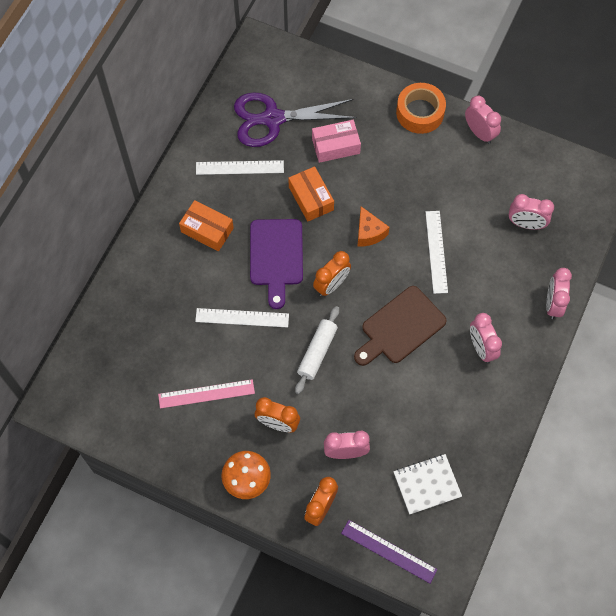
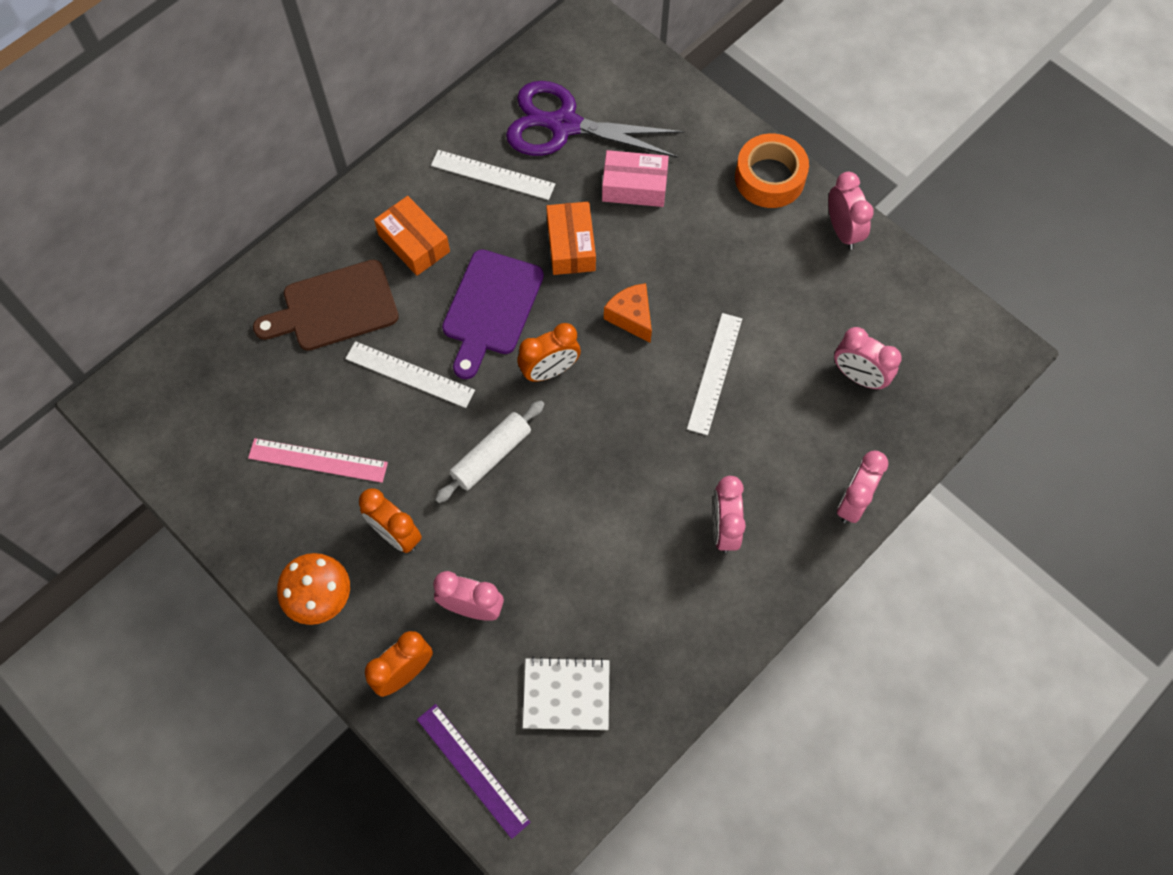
camera: 20 degrees right, 0 degrees up
(369, 233) = (631, 317): orange cheese -> orange cheese turned 150 degrees clockwise
(400, 327) = (620, 460): brown cutting board -> brown cutting board (334, 307)

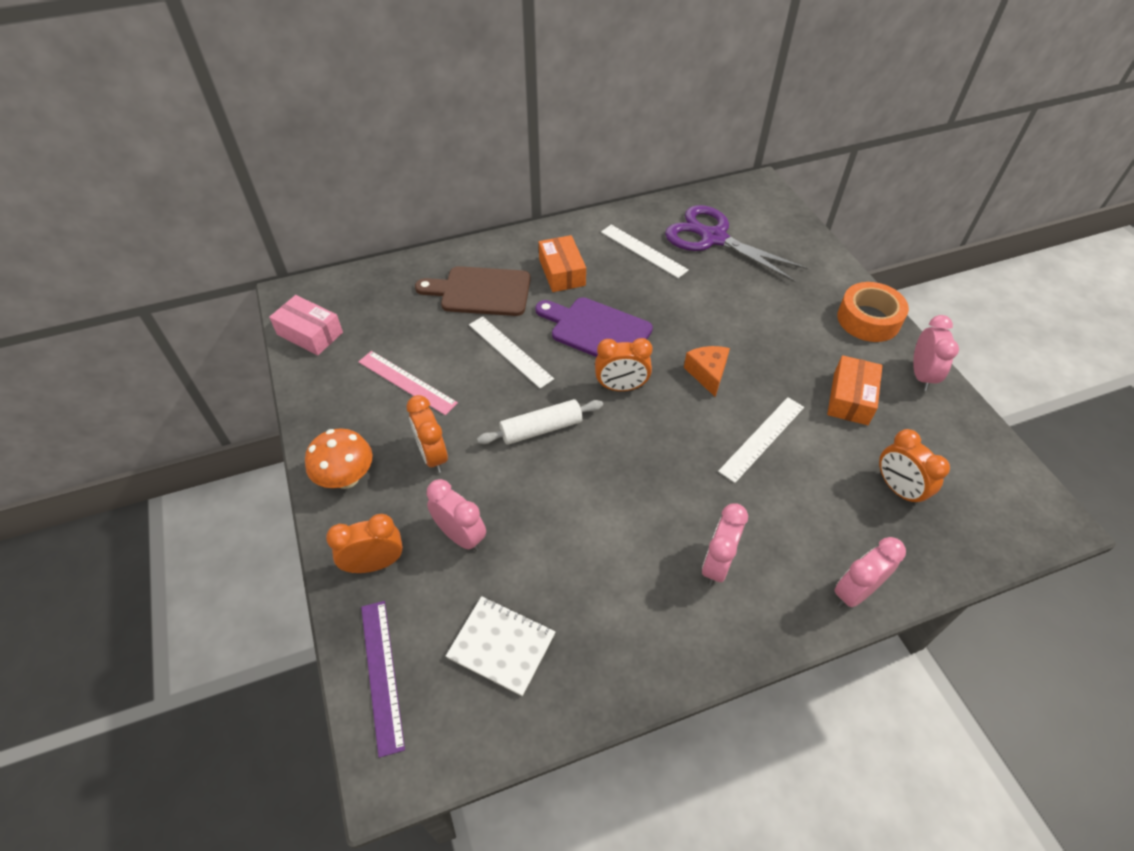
camera: 25 degrees right, 15 degrees down
(491, 308) = (596, 330): purple cutting board -> purple cutting board turned 75 degrees clockwise
(571, 245) = (681, 311): orange box -> orange box (850, 398)
(634, 186) = (751, 291): pink box -> pink box (310, 333)
(858, 376) = (898, 489): pink clock -> orange clock

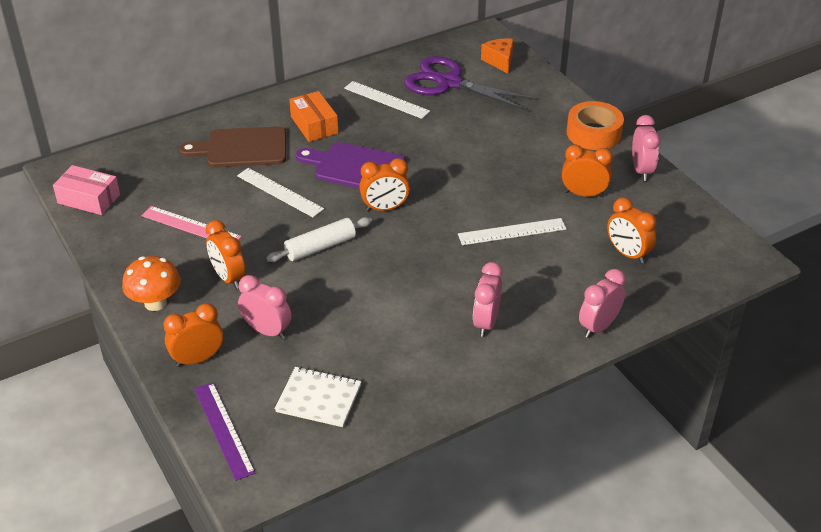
camera: 10 degrees left, 10 degrees down
(707, 374) = (459, 190): orange cheese -> orange cheese (499, 61)
(762, 438) = (512, 231): white ruler -> white ruler turned 45 degrees clockwise
(850, 398) = (583, 194): orange box -> orange clock

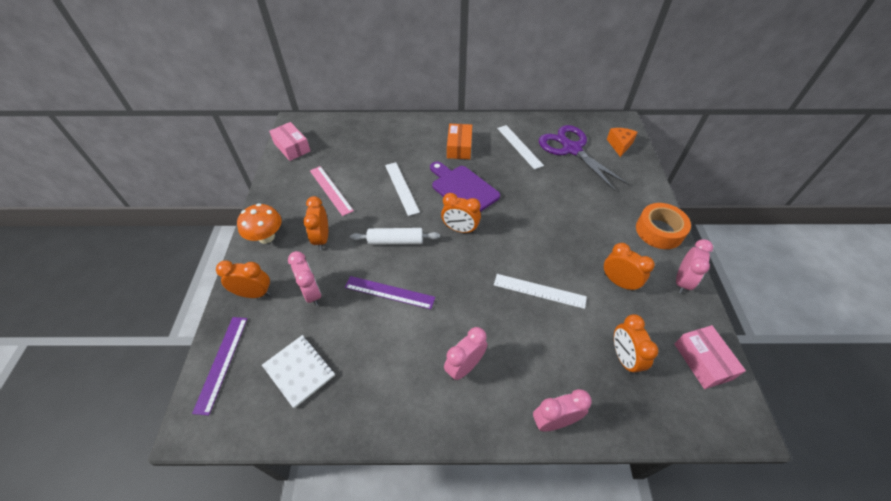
camera: 30 degrees right, 10 degrees up
(242, 148) = (403, 147): brown cutting board -> none
(355, 295) = (389, 292): none -> purple ruler
(696, 228) = (702, 361): none -> pink box

